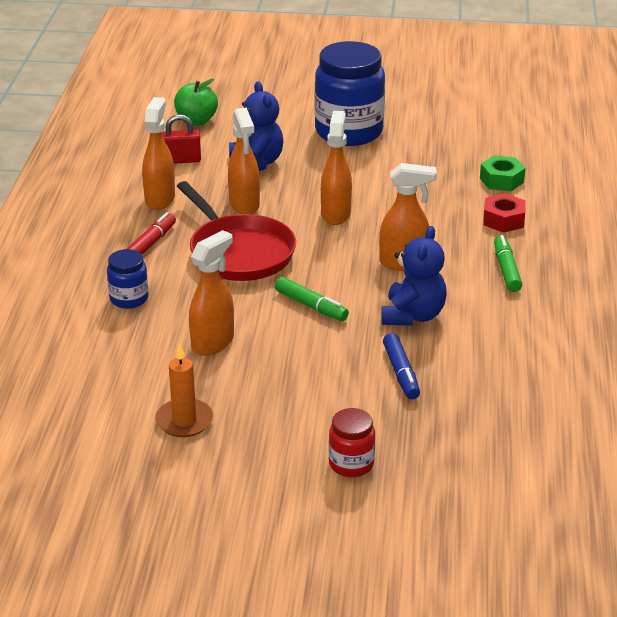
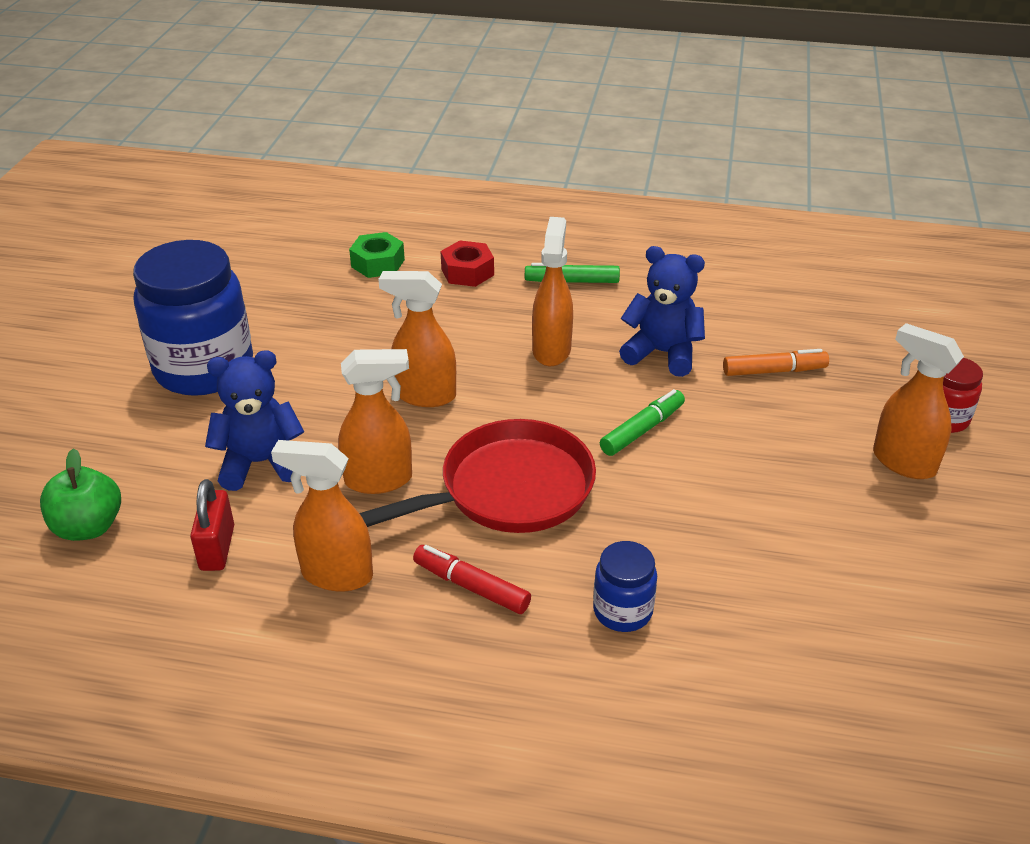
camera: 85 degrees left, 5 degrees up
(184, 421) = (900, 552): orange candle -> none
(213, 343) = (728, 522): orange spray bottle -> orange spray bottle (903, 462)
(401, 372) = (773, 371): blue marker -> orange marker

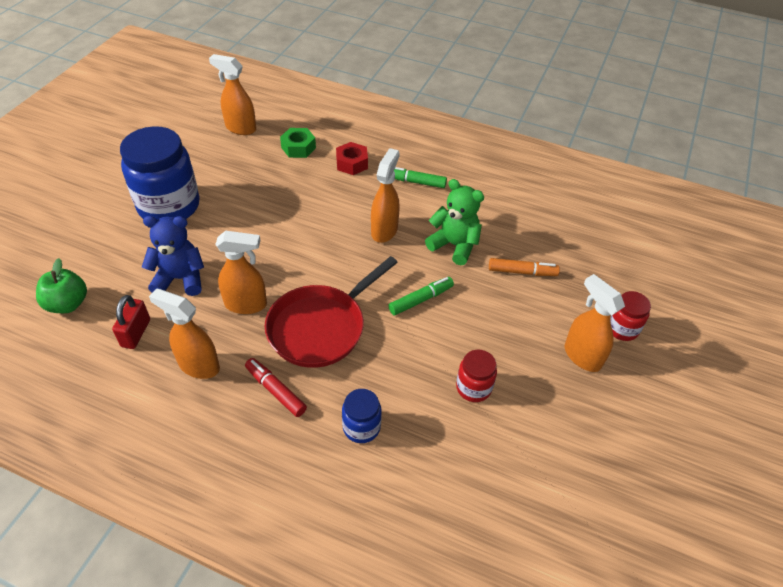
camera: 10 degrees right, 10 degrees up
(424, 395) = (294, 249): orange spray bottle -> orange spray bottle (240, 128)
(507, 490) = (321, 327): red pan -> red pan turned 150 degrees clockwise
(662, 353) = (454, 245): blue teddy bear -> green teddy bear
(766, 529) = (473, 388): none -> red jar

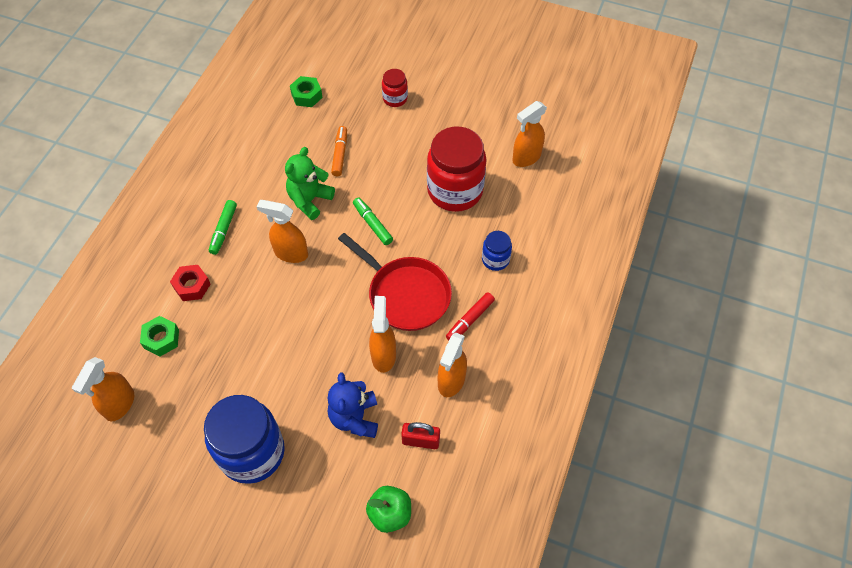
camera: 90 degrees left, 10 degrees up
(473, 388) = (455, 191): red jar -> red jar, size x2.09
(582, 356) = (421, 125): orange spray bottle -> orange spray bottle (526, 158)
(607, 243) = (307, 96): none -> green nut

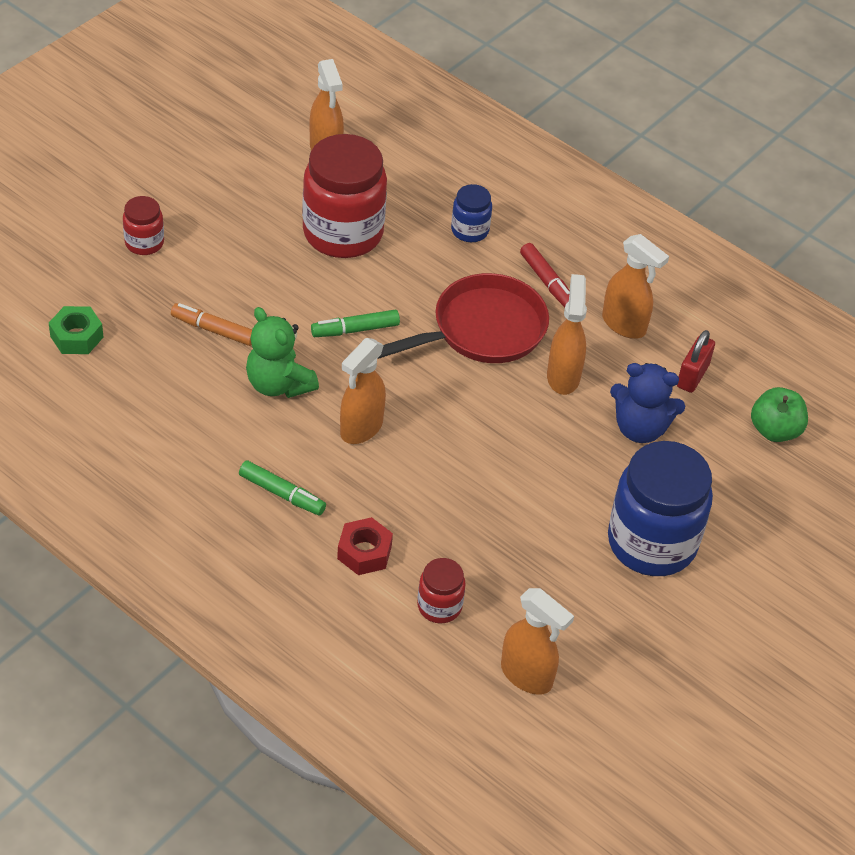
camera: 75 degrees left, 10 degrees down
(161, 339) = (439, 606): green nut -> red jar
(383, 355) = (563, 376): orange spray bottle -> orange spray bottle turned 75 degrees clockwise

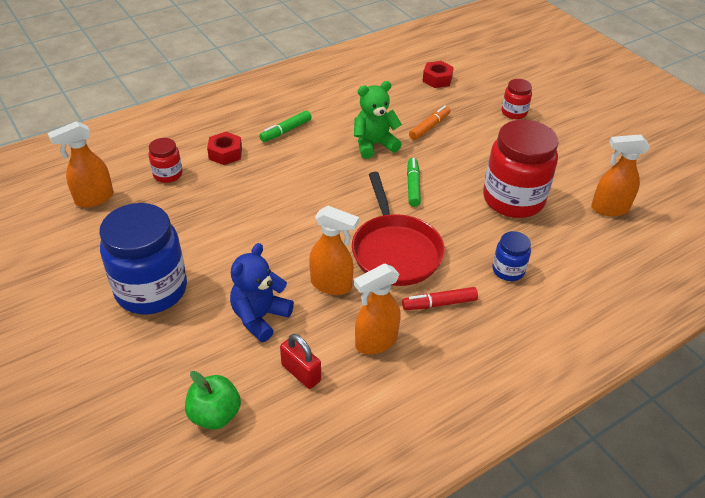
camera: 110 degrees right, 5 degrees down
(77, 336) = (437, 79): green nut -> red nut
(361, 428) = (323, 171): orange spray bottle -> none

